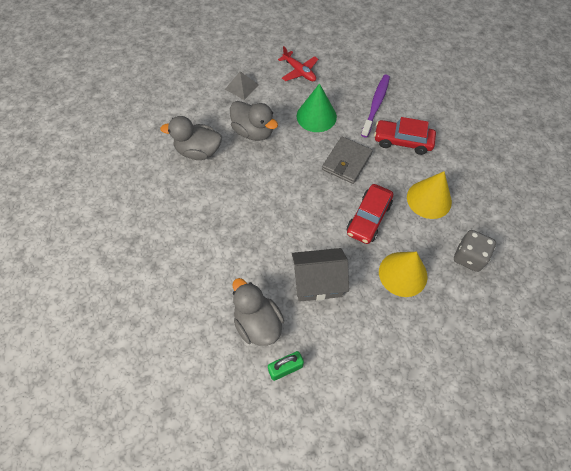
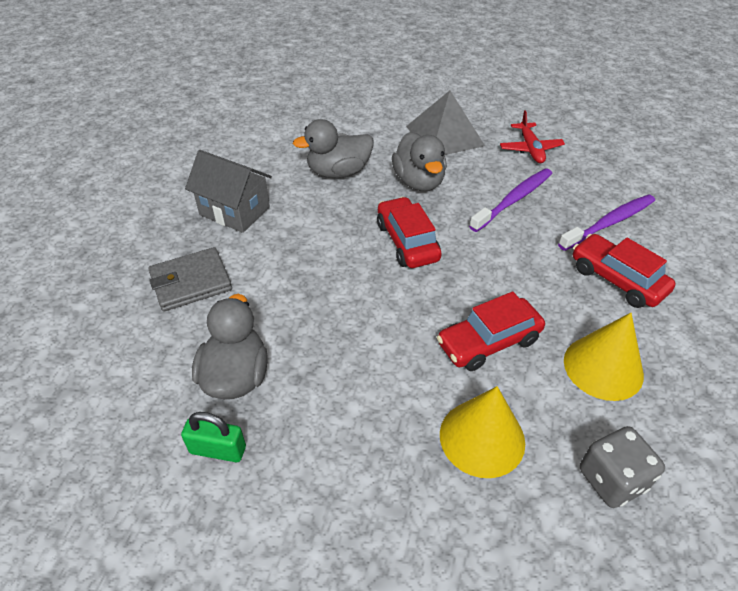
camera: 35 degrees right, 15 degrees down
(198, 151) = (338, 172): grey duck -> grey duck turned 60 degrees counterclockwise
(241, 87) = (444, 135): grey pyramid -> grey pyramid, size x1.75
(280, 179) = (407, 242): none -> red car
(316, 116) = (513, 200): green cone -> purple toothbrush
(317, 282) = (351, 376): grey house -> grey house (234, 211)
(346, 162) = (513, 264): grey wallet -> grey wallet (191, 282)

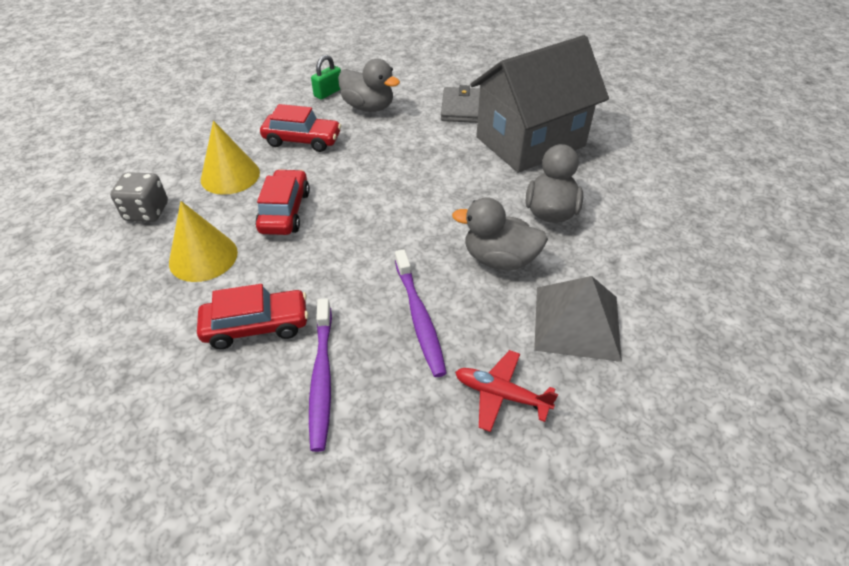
camera: 120 degrees right, 0 degrees up
(234, 211) = (530, 141): grey house -> grey house, size x1.76
(407, 242) = (420, 216): red car -> red car (302, 140)

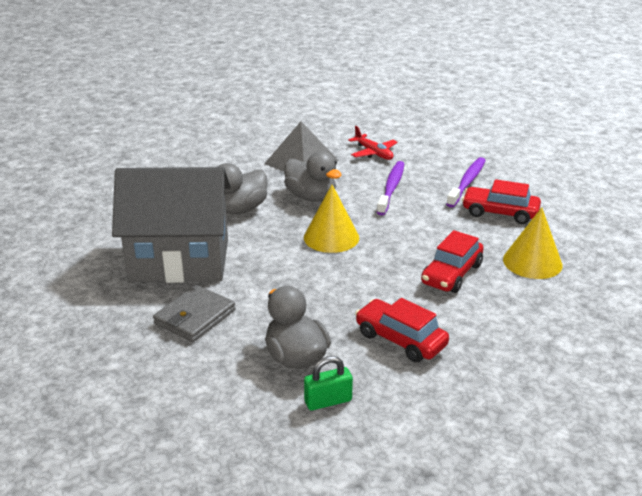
camera: 150 degrees left, 15 degrees down
(147, 212) = (585, 314): grey dice -> none
(230, 176) = (494, 324): yellow cone -> yellow cone (331, 237)

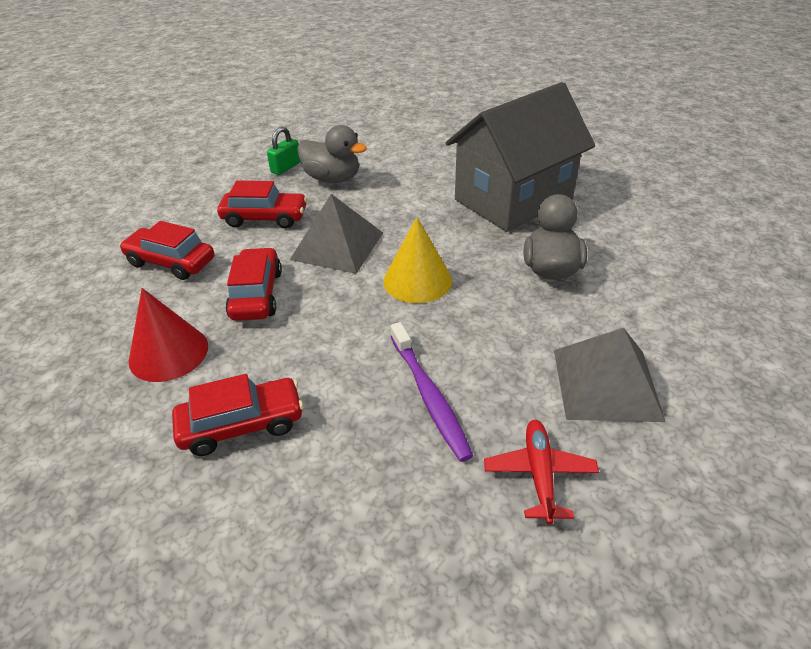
camera: 145 degrees right, 10 degrees up
(195, 317) = (434, 172): grey wallet -> none
(311, 197) = (506, 324): grey duck -> none
(361, 284) = (337, 246): none -> grey pyramid
(373, 153) = (539, 474): red plane -> red plane turned 75 degrees clockwise
(467, 183) = (328, 476): purple toothbrush -> none
(510, 331) = (171, 262): none -> red car
(532, 262) = (168, 353): yellow cone -> red cone

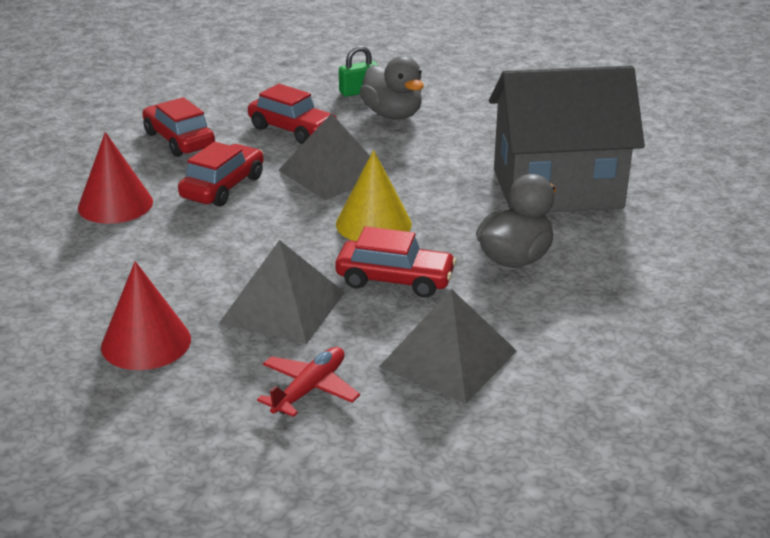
camera: 30 degrees right, 10 degrees down
(242, 425) = (122, 270): red car -> red car (395, 280)
(344, 500) = (146, 342): none -> red cone
(429, 396) = (283, 307): purple toothbrush -> grey pyramid

